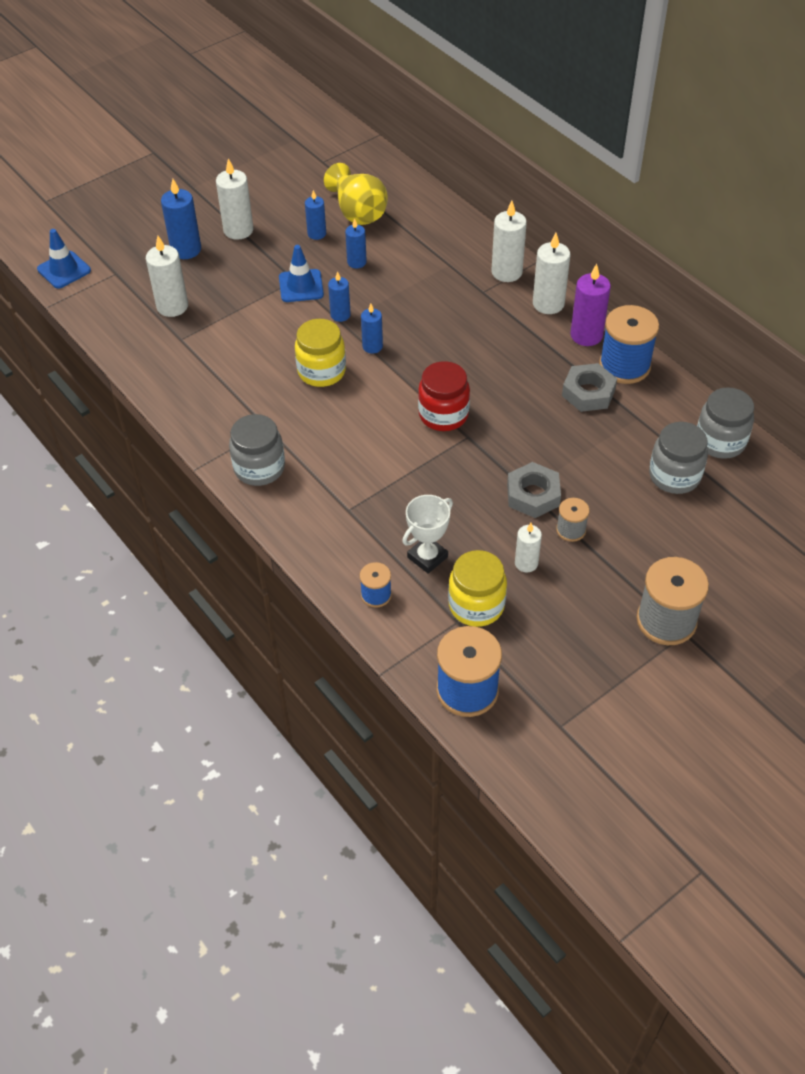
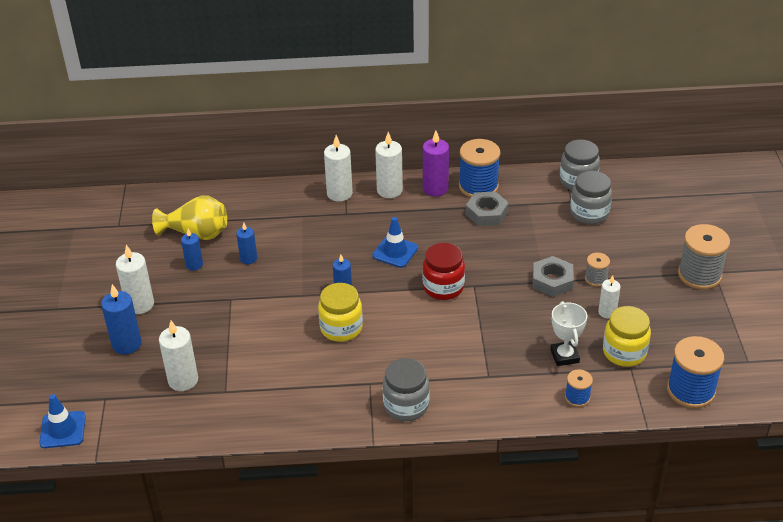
camera: 55 degrees left, 10 degrees down
(301, 286) = (241, 298): blue traffic cone -> blue traffic cone (395, 252)
(340, 315) = (294, 292): blue candle -> none

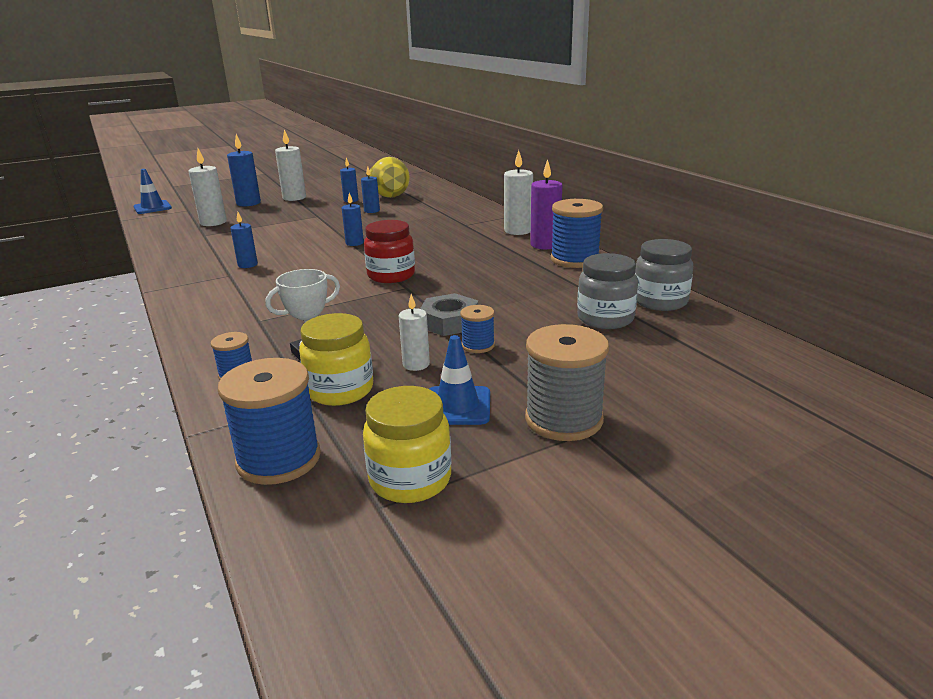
camera: 65 degrees right, 15 degrees down
(339, 193) = (490, 217): white candle -> none
(341, 328) = (302, 252): yellow jar -> yellow jar (410, 480)
(350, 368) = (247, 265): none -> blue candle
(395, 252) = (428, 249): blue traffic cone -> blue traffic cone (457, 406)
(406, 405) = (200, 294): grey jar -> none
(486, 213) = (534, 271): grey nut -> none
(596, 279) = (478, 345): grey spool -> blue spool

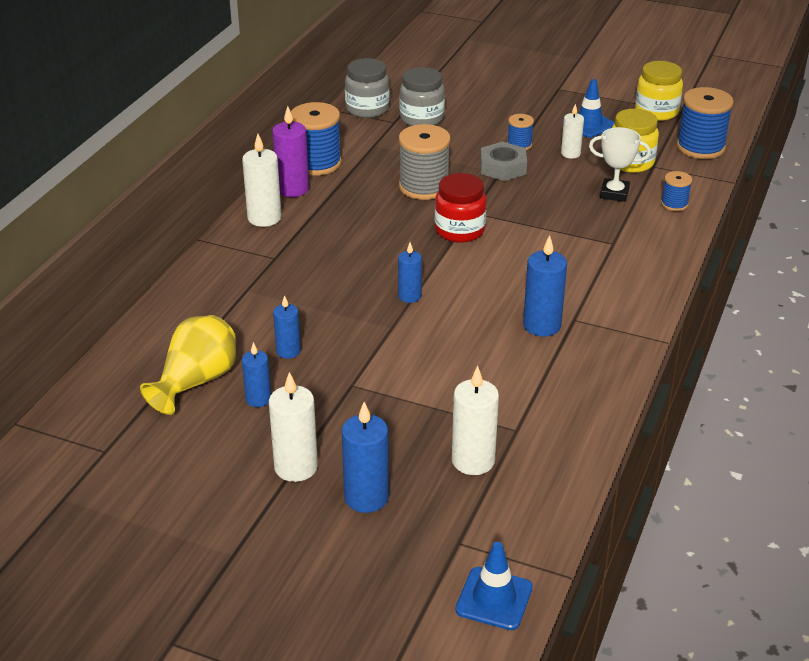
camera: 130 degrees left, 10 degrees up
(247, 265) = (542, 325): blue candle -> blue candle, size x1.59
(563, 419) = (556, 96): grey spool -> grey spool (424, 187)

